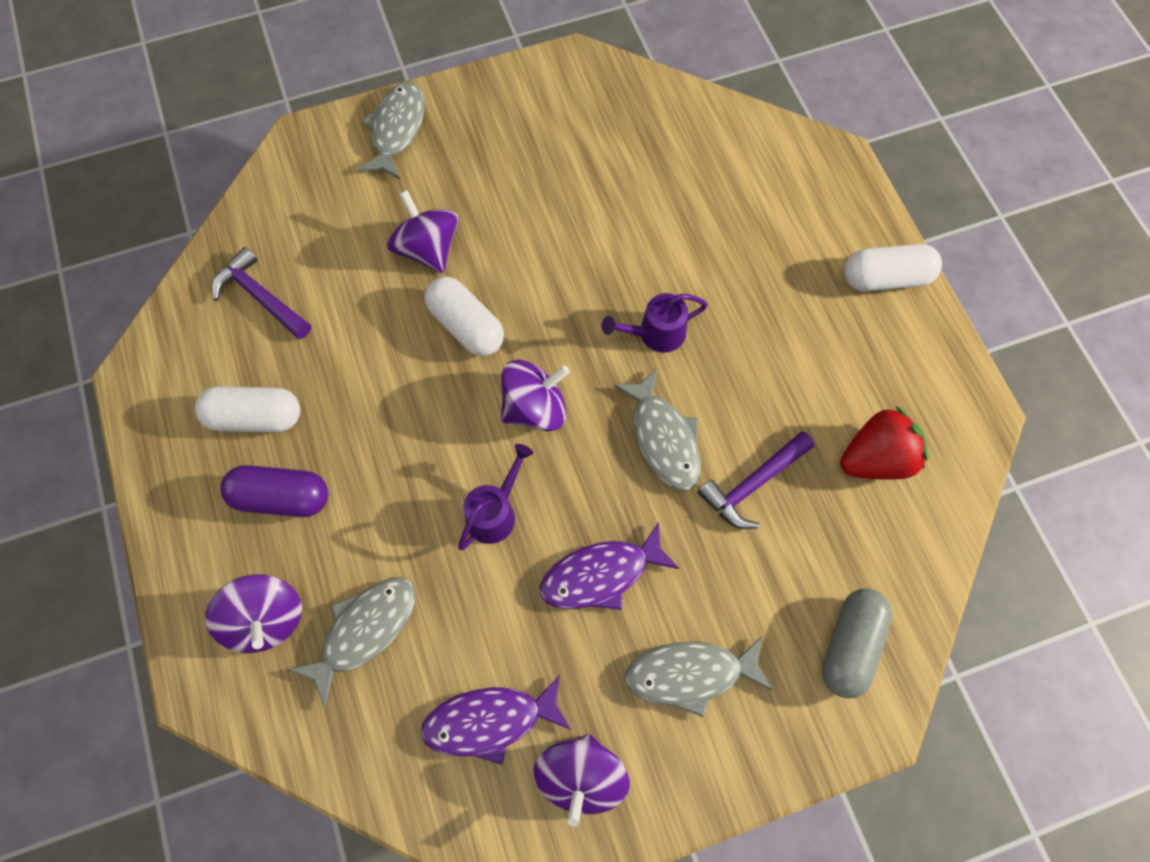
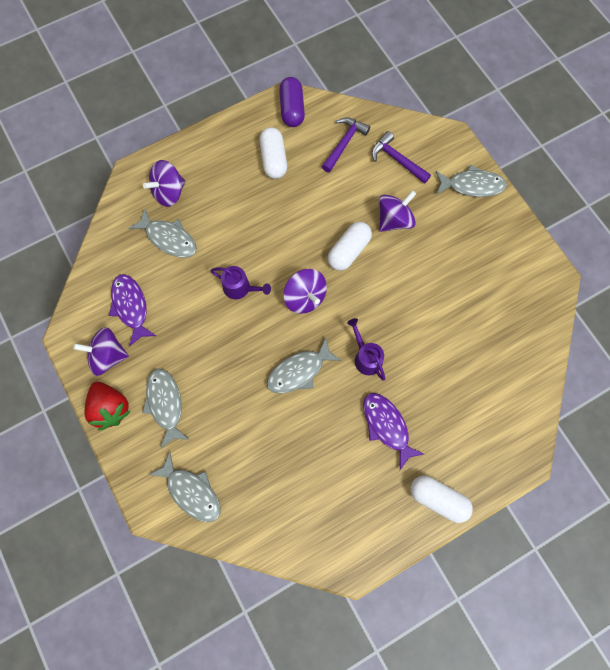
camera: 80 degrees right, 5 degrees up
(281, 498) = (232, 183): purple capsule -> purple capsule (292, 109)
(601, 574) = (213, 349): purple fish -> purple fish (387, 426)
(753, 484) = (279, 426): purple hammer -> purple hammer (397, 160)
(850, 646) = (191, 491): grey capsule -> grey fish
(876, 459) = (308, 500): red strawberry -> red strawberry (111, 408)
(886, 278) = (438, 499): white capsule -> white capsule turned 45 degrees counterclockwise

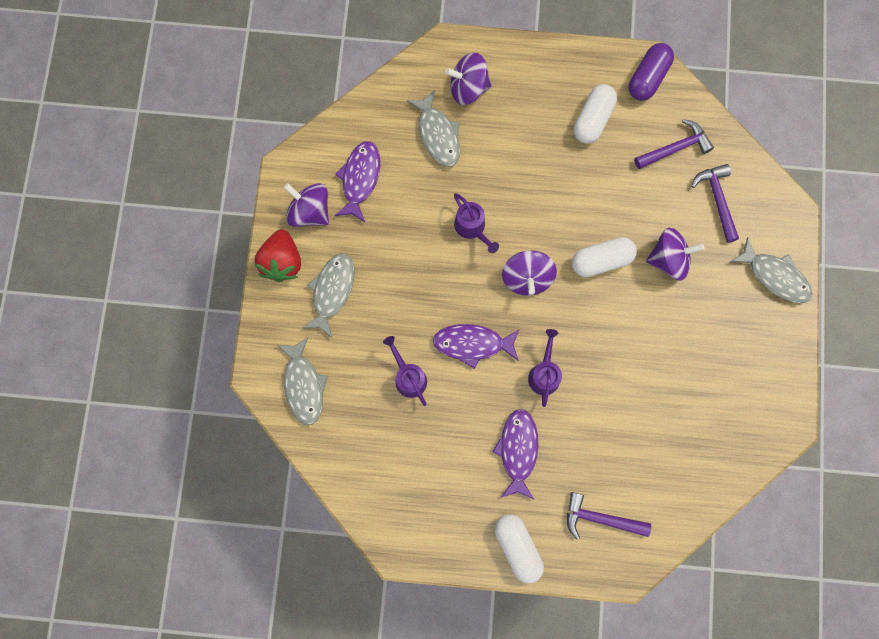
camera: 35 degrees right, 5 degrees up
(267, 428) = (408, 376): none -> purple watering can
(299, 371) = (472, 344): grey fish -> purple fish
(480, 434) = (600, 518): none -> purple hammer

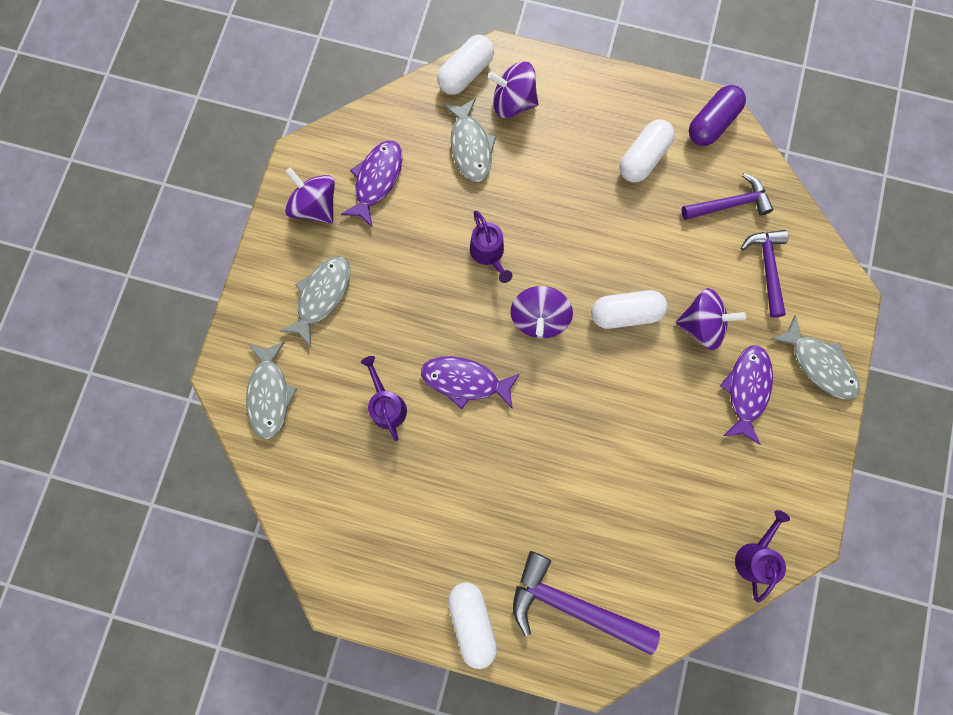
camera: 10 degrees right, 0 degrees up
(282, 262) = (274, 255): red strawberry -> none
(421, 68) = (466, 74): none -> white capsule
(518, 450) = (493, 510): purple fish -> purple fish (746, 389)
(544, 373) = (539, 428): purple watering can -> purple watering can (755, 555)
(600, 518) = (573, 605): purple hammer -> purple hammer, size x1.50

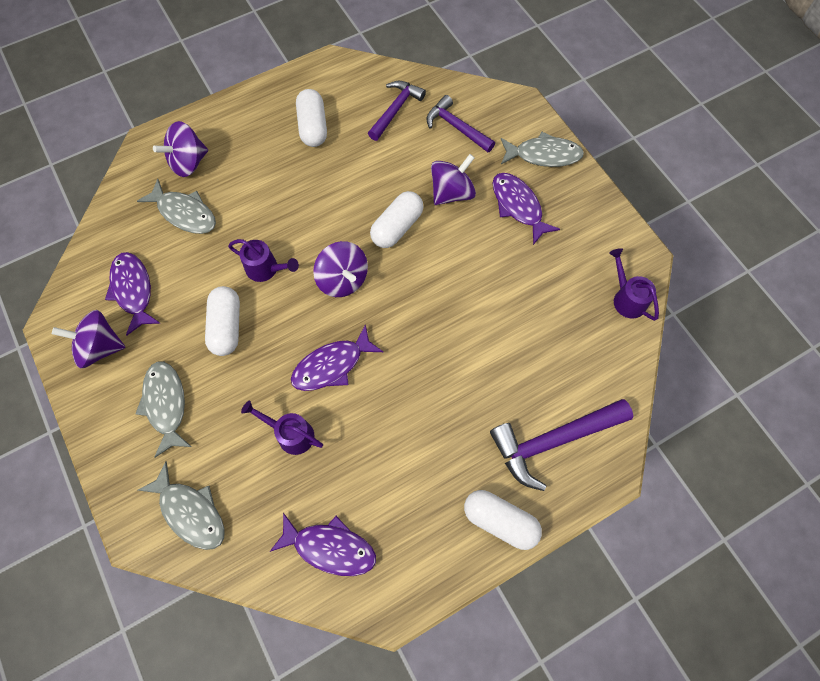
camera: 45 degrees left, 10 degrees down
(337, 516) = (330, 547): none -> purple fish
(466, 74) = (135, 170): white capsule -> white capsule (227, 326)
(711, 123) = (336, 73): purple capsule -> none

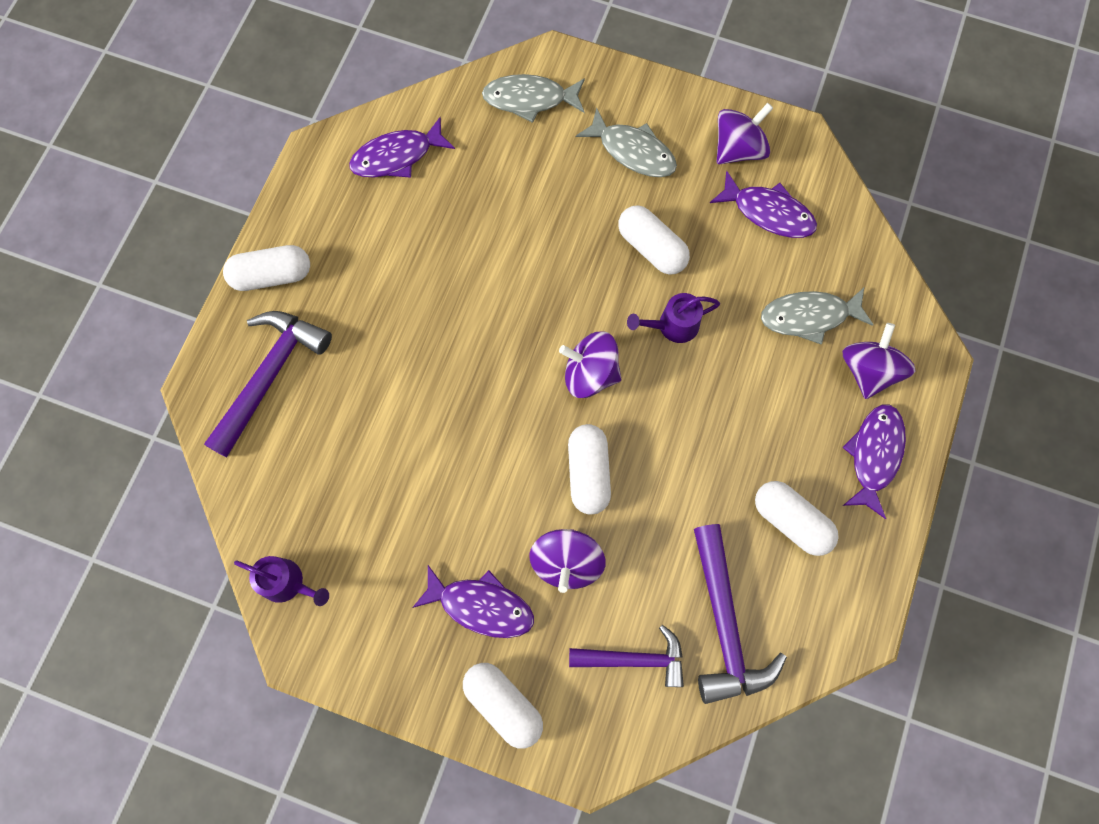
camera: 140 degrees right, 5 degrees up
(290, 434) = (506, 208): purple watering can -> none
(332, 365) = (524, 288): purple fish -> purple fish (874, 455)
(395, 110) = (724, 624): purple hammer -> purple hammer, size x1.50
(543, 155) = (503, 704): grey fish -> white capsule

